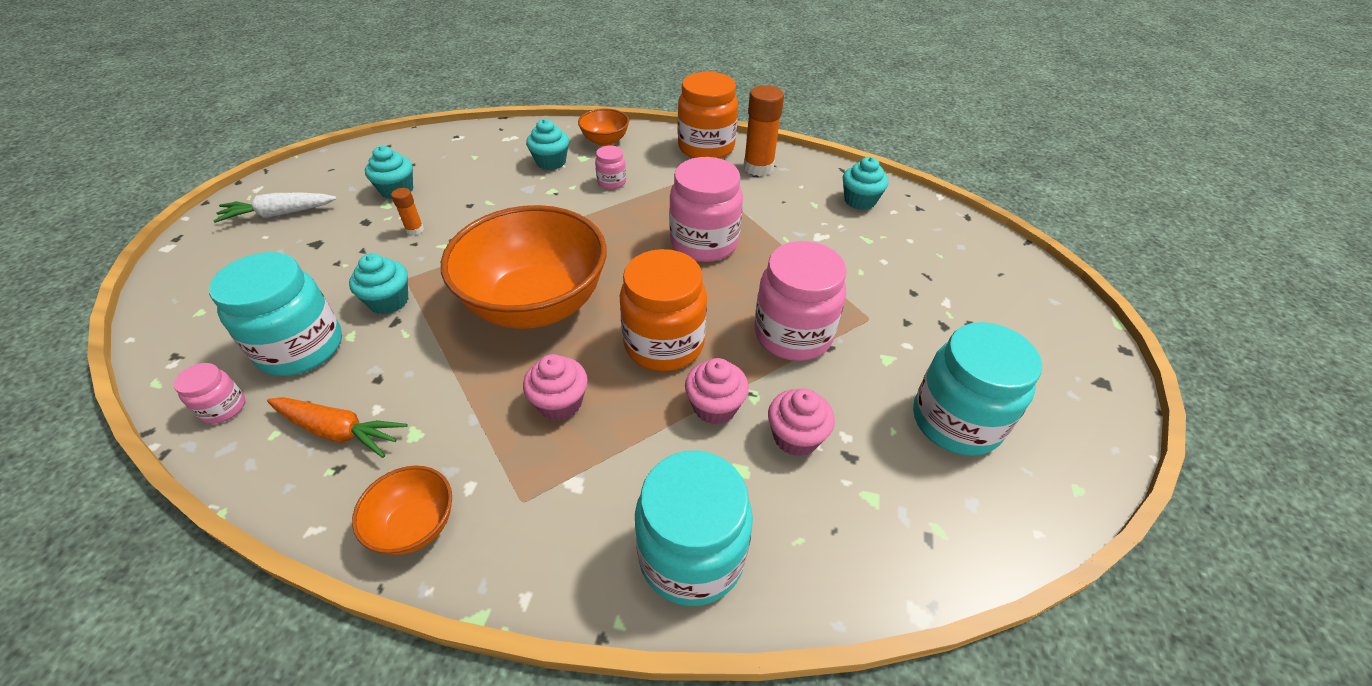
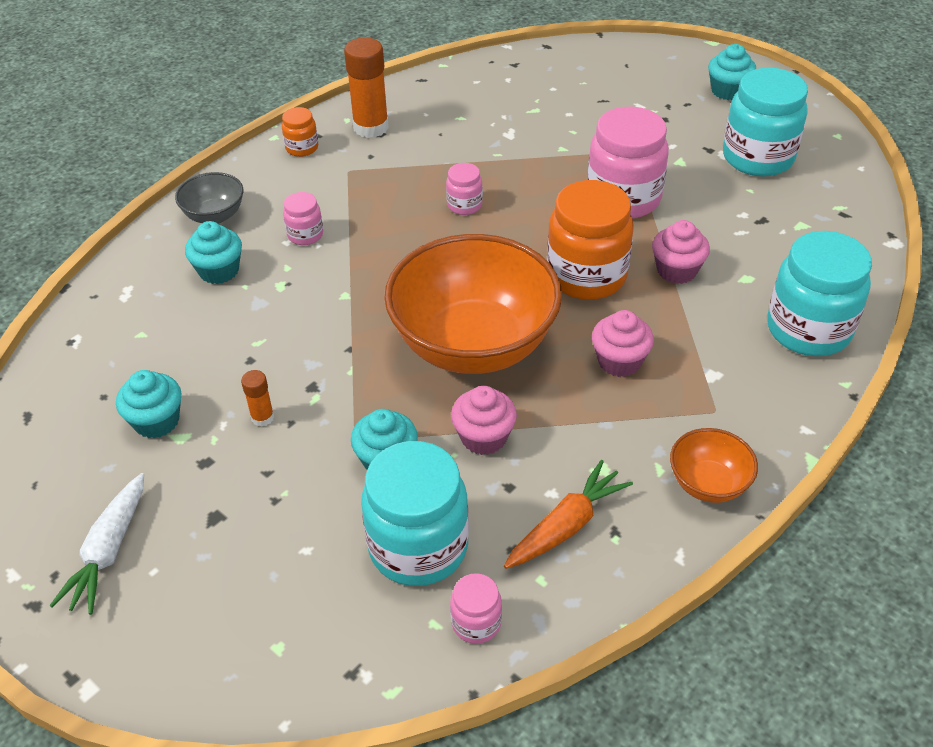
camera: 60 degrees left, 0 degrees up
(605, 141) = (214, 216): orange bowl -> grey bowl
(704, 243) = (464, 205): pink jar -> pink jar, size x0.47
(706, 148) = (302, 148): orange jar -> orange jar, size x0.47
(795, 437) = (730, 239): pink cupcake -> pink cupcake (484, 437)
(859, 201) = (478, 90): turquoise cupcake -> turquoise cupcake (728, 91)

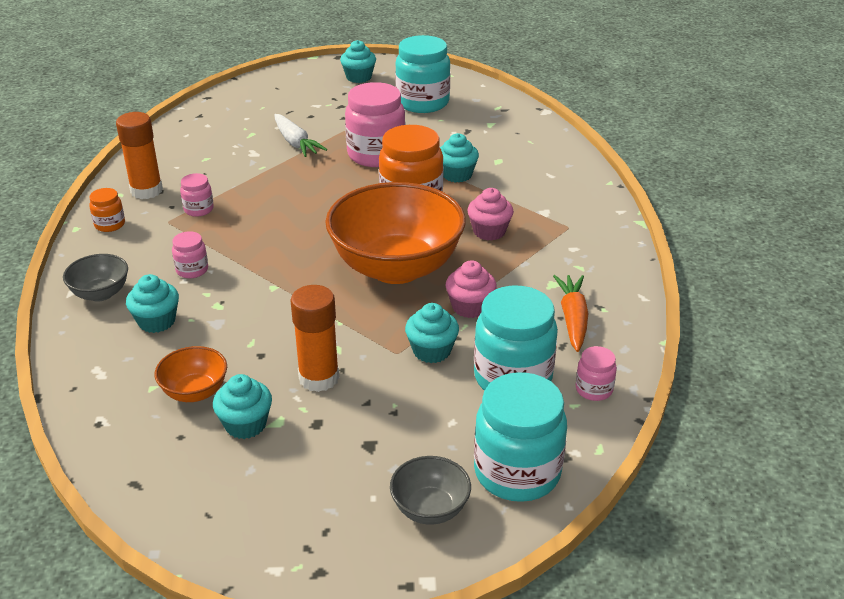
camera: 45 degrees left, 10 degrees down
(108, 552) = (326, 509): white carrot -> white carrot (296, 143)
(177, 621) = (430, 509): none -> grey bowl
(262, 417) = (319, 378): orange glue stick -> orange glue stick, size x2.01
(464, 205) = (281, 202): pink jar -> pink jar (198, 209)
(676, 270) = (457, 175): pink cupcake -> turquoise cupcake
(708, 484) = (611, 259): orange bowl -> orange bowl (195, 392)
(808, 330) = (560, 168): turquoise jar -> turquoise jar (517, 472)

